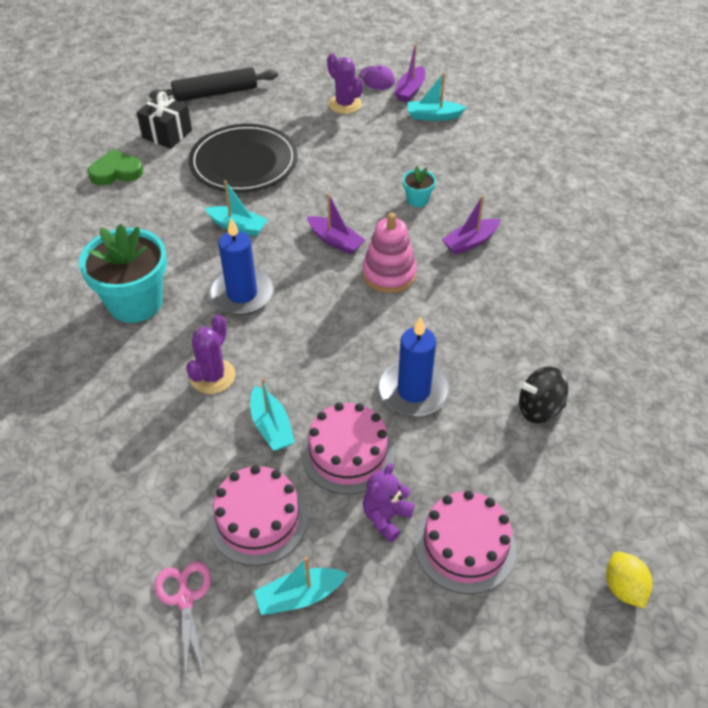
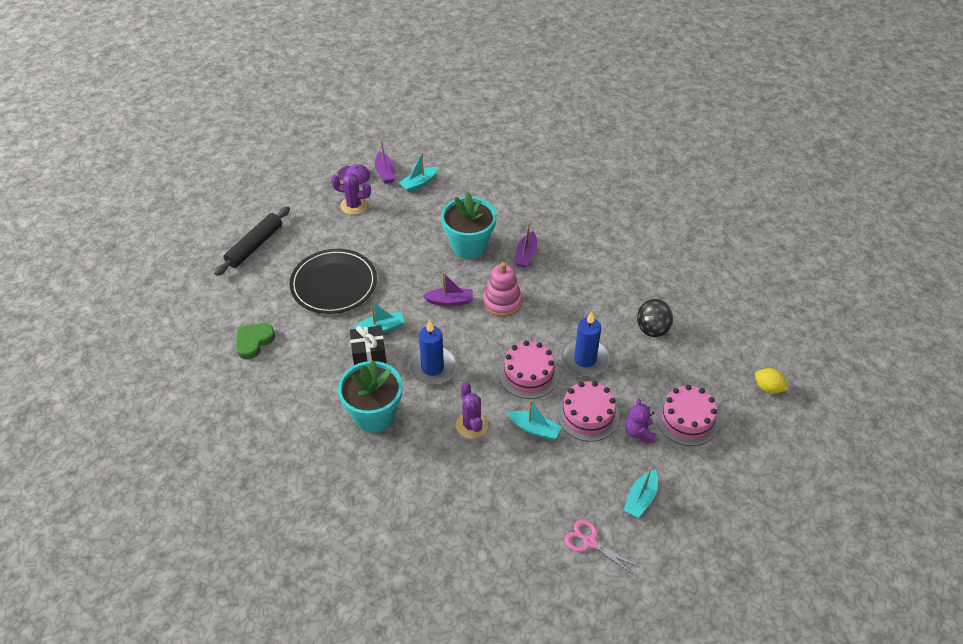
camera: 40 degrees left, 0 degrees up
(167, 134) = (256, 295): black gift -> black gift (369, 356)
(258, 520) = (581, 479): pink cake -> pink cake (528, 374)
(417, 200) = (469, 246): turquoise flower pot -> turquoise flower pot, size x2.22

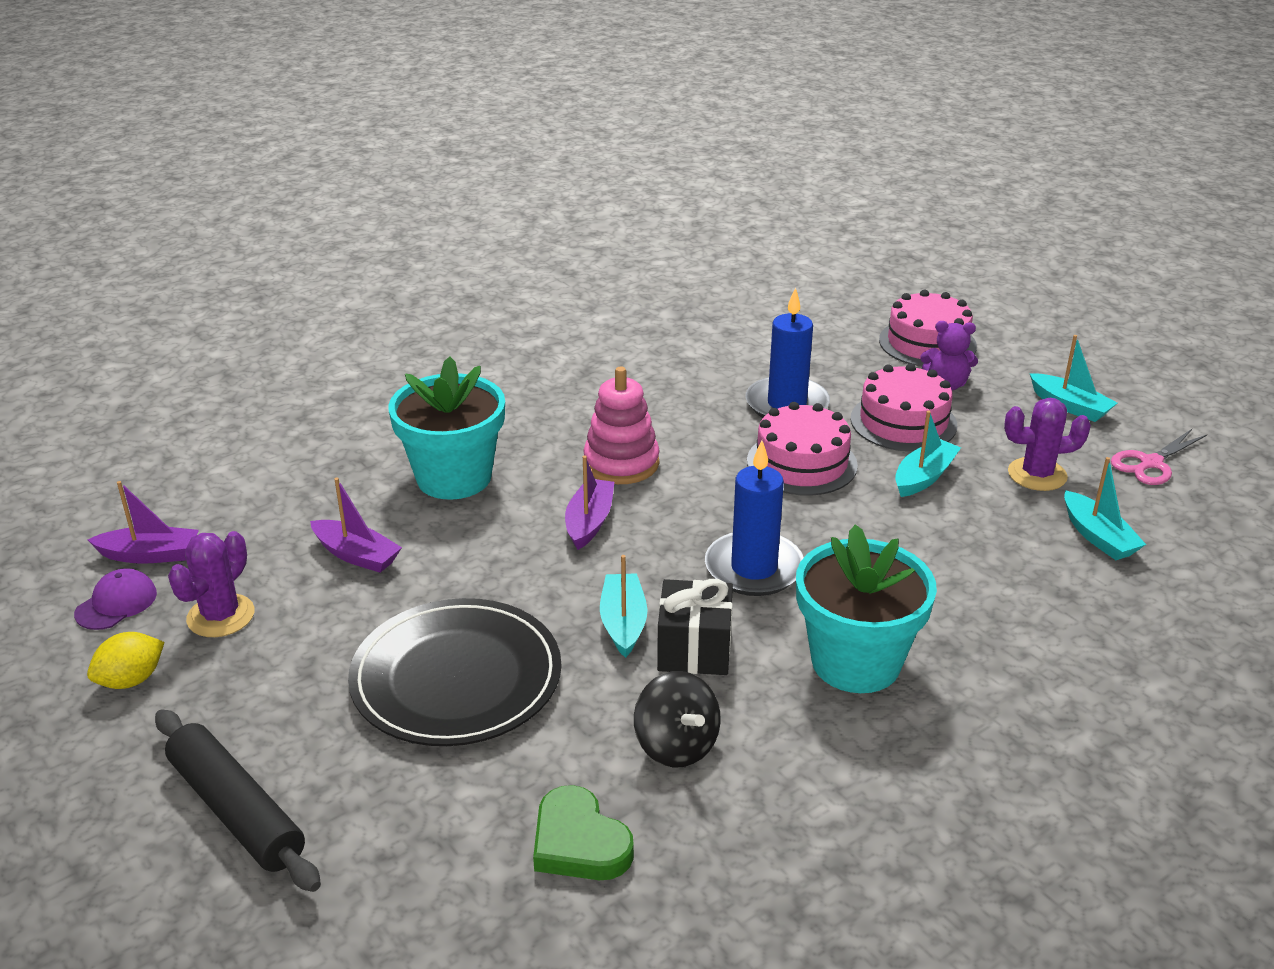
camera: 75 degrees left, 15 degrees down
(419, 183) = (226, 512): turquoise boat -> turquoise boat (1098, 537)
(471, 425) = (903, 542): purple cactus -> purple cactus (1037, 475)
(526, 255) = (517, 420): purple boat -> purple boat (356, 555)
(653, 327) = (740, 335): black spinning top -> black spinning top (676, 745)
(768, 388) = (883, 276): yellow lemon -> yellow lemon (131, 680)

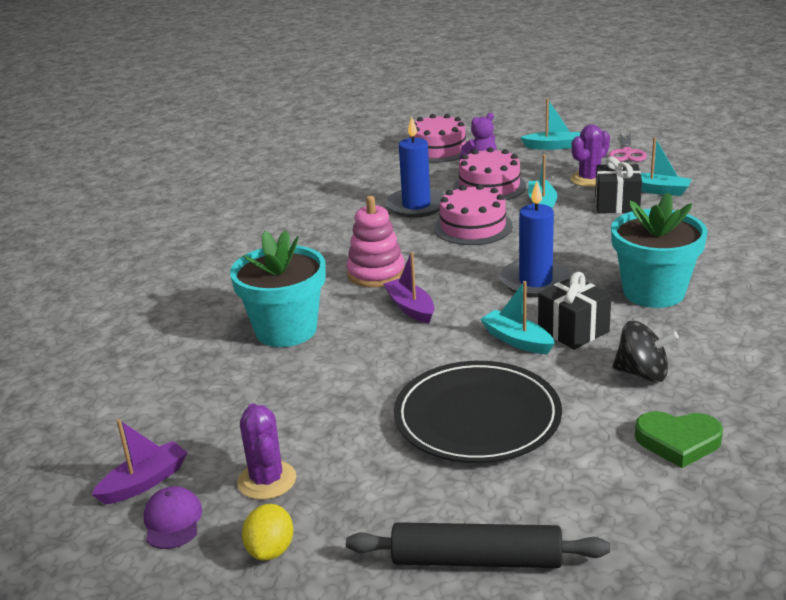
camera: 40 degrees left, 5 degrees down
(356, 555) = (298, 399): purple boat -> none
(1012, 526) = (617, 204): none -> black gift

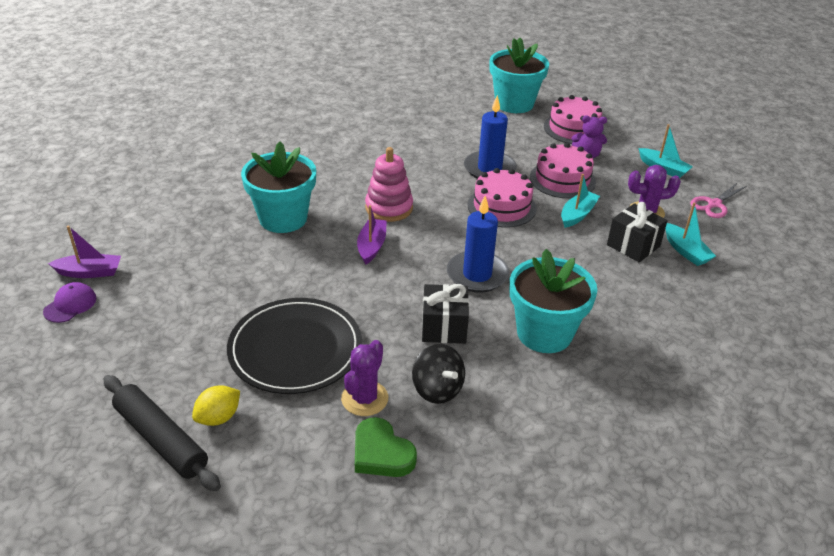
camera: 35 degrees right, 10 degrees up
(267, 480) = (140, 312): purple cactus -> purple cactus (364, 398)
(270, 550) = (84, 355): yellow lemon -> yellow lemon (218, 417)
(357, 152) = (514, 104): none -> turquoise flower pot
(517, 340) = (398, 311): turquoise boat -> none

